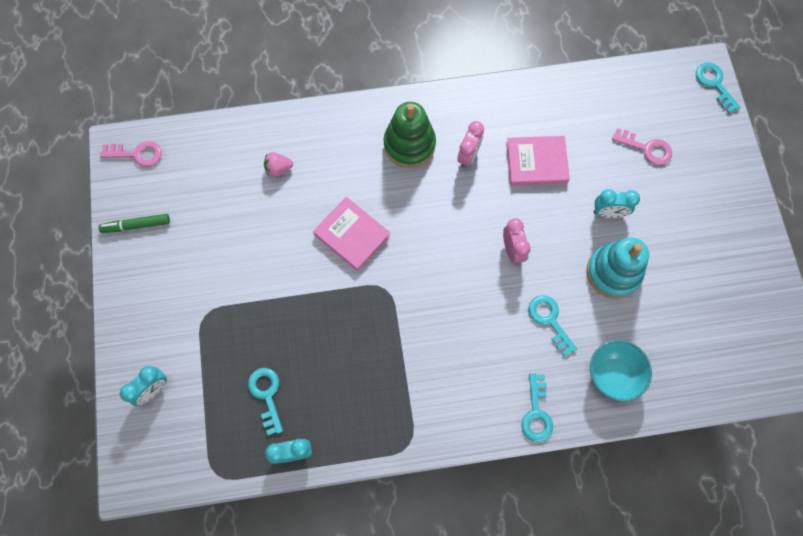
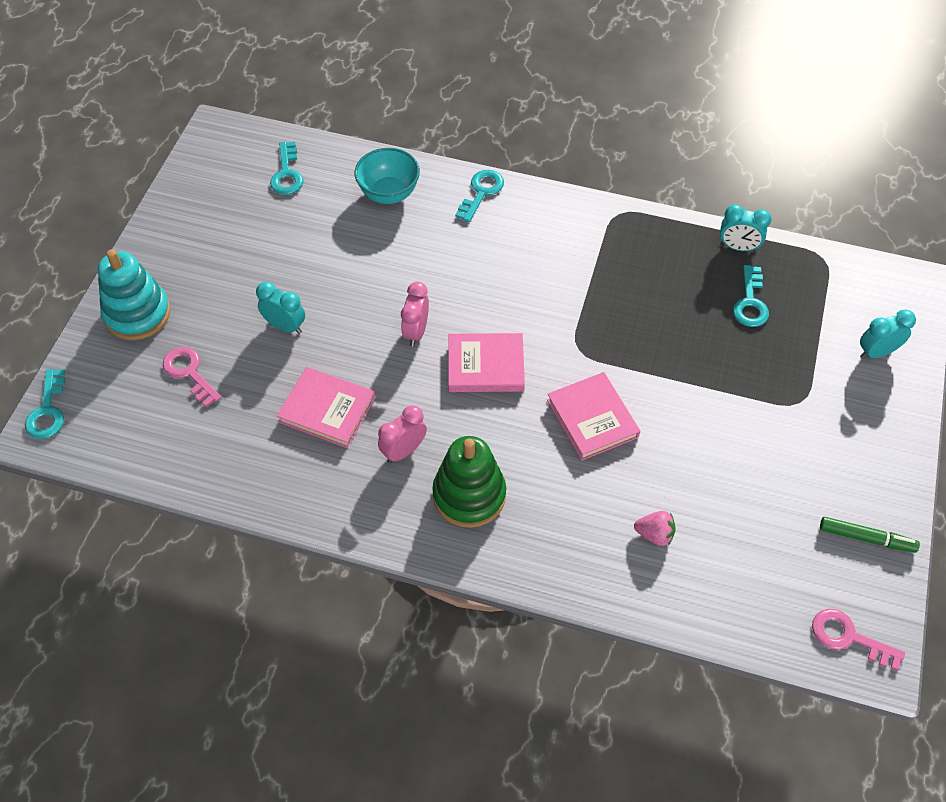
camera: 155 degrees left, 15 degrees down
(447, 244) = (485, 365): none -> pink book
(549, 320) = (419, 256): turquoise key -> turquoise key (287, 173)
(613, 272) = (323, 271): turquoise stacking toy -> turquoise stacking toy (137, 314)

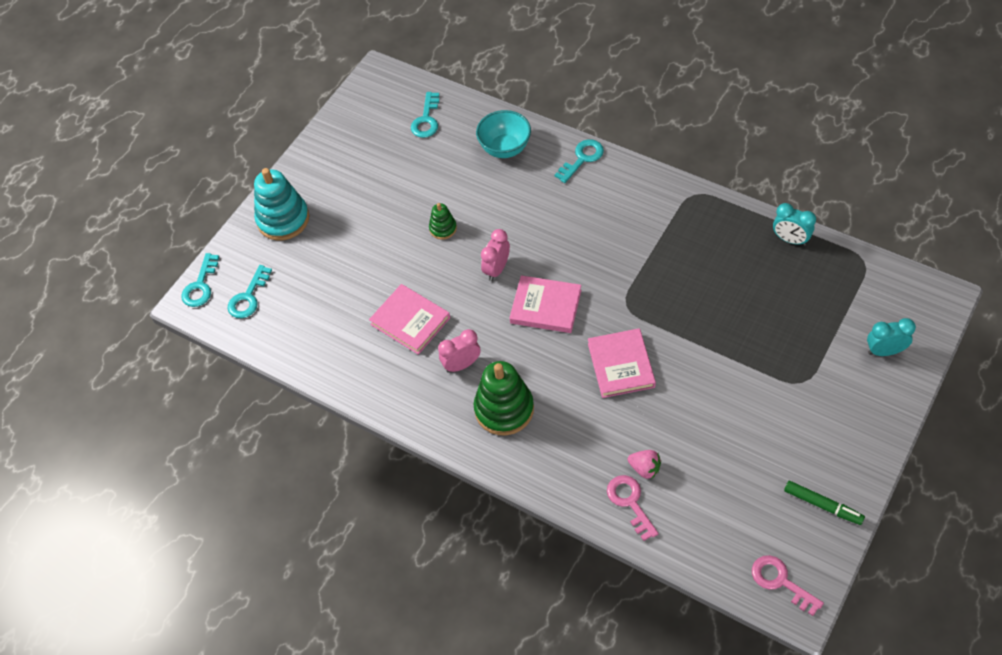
camera: 20 degrees right, 0 degrees up
(190, 373) = (312, 274): pink key -> pink key (630, 503)
(285, 326) = (394, 247): turquoise clock -> none
(339, 295) = (443, 228): none -> green stacking toy
(750, 302) = (786, 289): turquoise key -> turquoise key (248, 297)

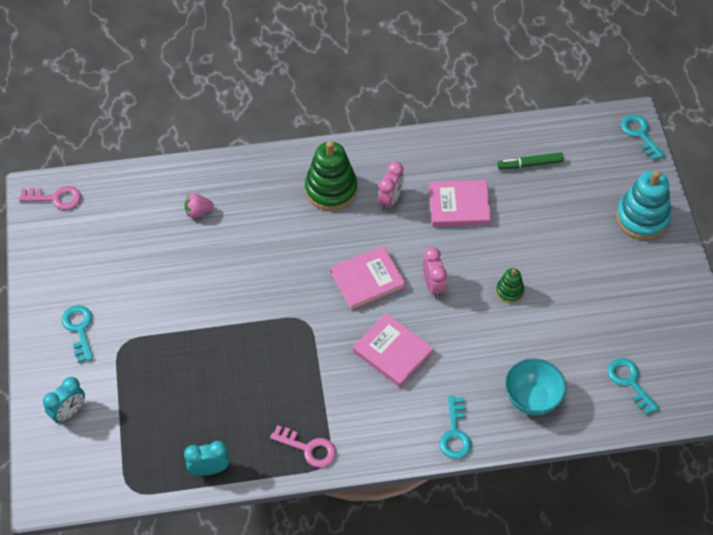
camera: 135 degrees right, 0 degrees up
(248, 297) = (596, 148): turquoise key -> turquoise key (79, 329)
(621, 365) = (271, 272): pink book -> pink book (393, 352)
(630, 503) = (192, 185): pink key -> pink key (308, 448)
(822, 505) = (54, 263): green marker -> green marker (530, 164)

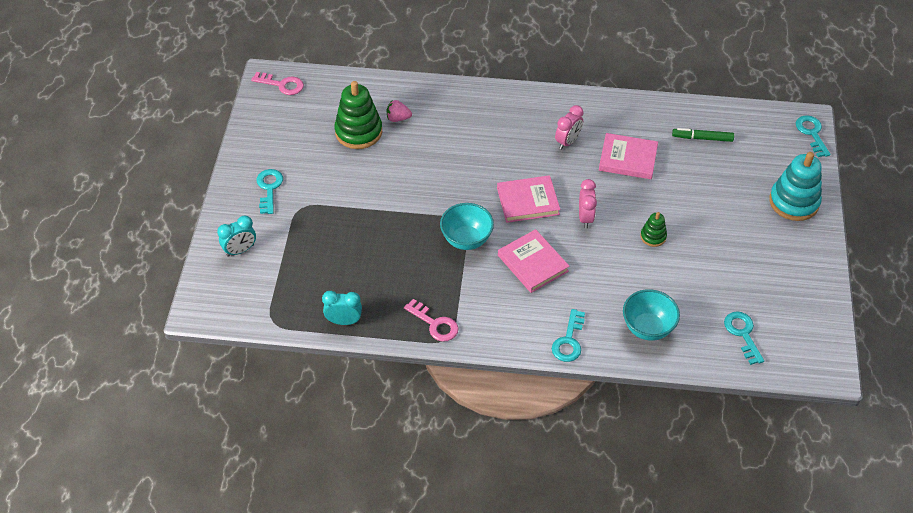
camera: 15 degrees right, 5 degrees down
(314, 341) = (466, 239): none -> turquoise bowl
(331, 189) = (518, 123): green stacking toy -> green stacking toy (358, 132)

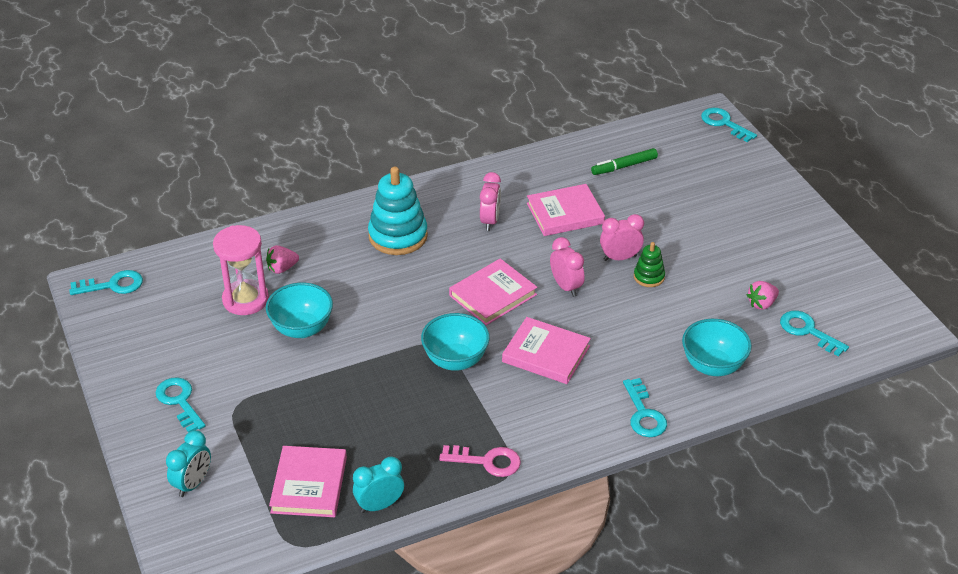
camera: 30 degrees left, 10 degrees down
(282, 85) = (112, 285): pink key -> turquoise key
(310, 285) = (309, 485): none -> pink book
(358, 132) = (245, 299): green stacking toy -> pink hourglass
(380, 170) = (302, 329): none -> turquoise bowl
(642, 212) = (620, 258): none -> pink clock
(723, 296) = (761, 304): none -> pink strawberry
(793, 202) = (757, 191): turquoise stacking toy -> turquoise stacking toy (398, 236)

